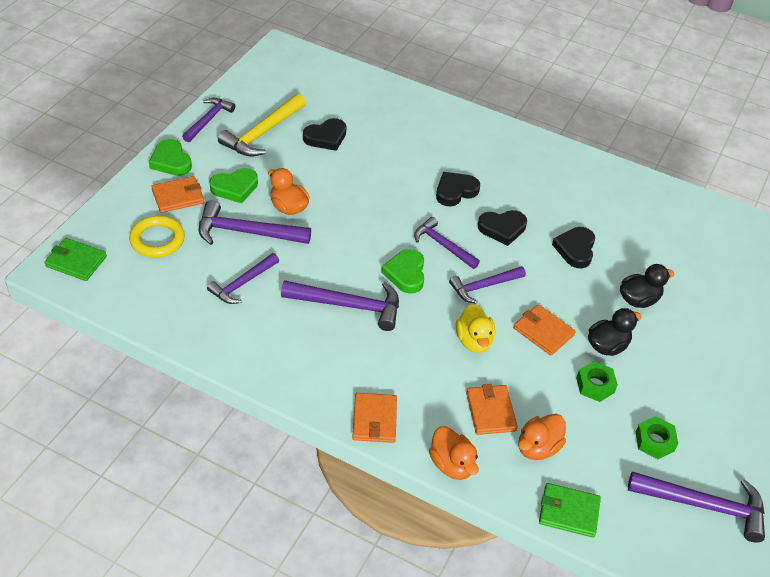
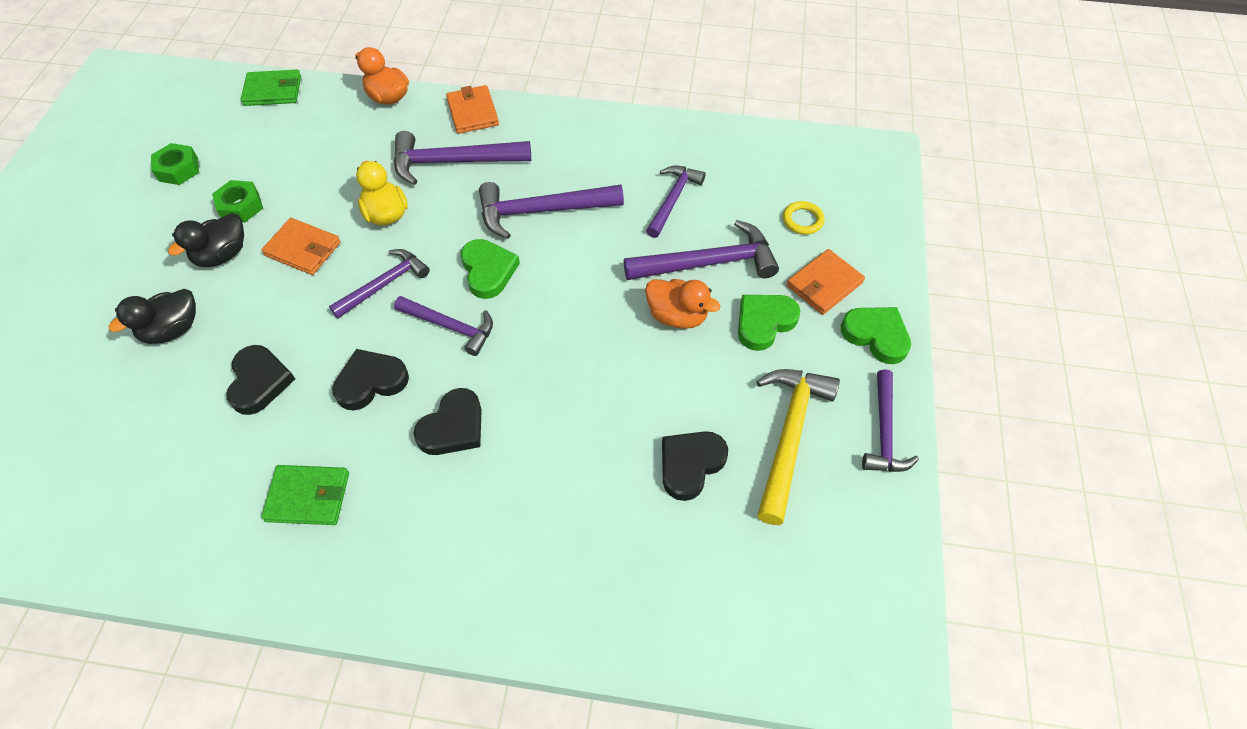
camera: 165 degrees right, 10 degrees up
(76, 261) = (865, 169): green wallet -> green wallet (308, 496)
(157, 240) = (802, 220): yellow ring -> yellow ring, size x0.61
(490, 411) = (356, 150): orange wallet -> none
(538, 447) = (304, 132): orange duck -> none
(704, 506) = (136, 127): purple hammer -> purple hammer (453, 162)

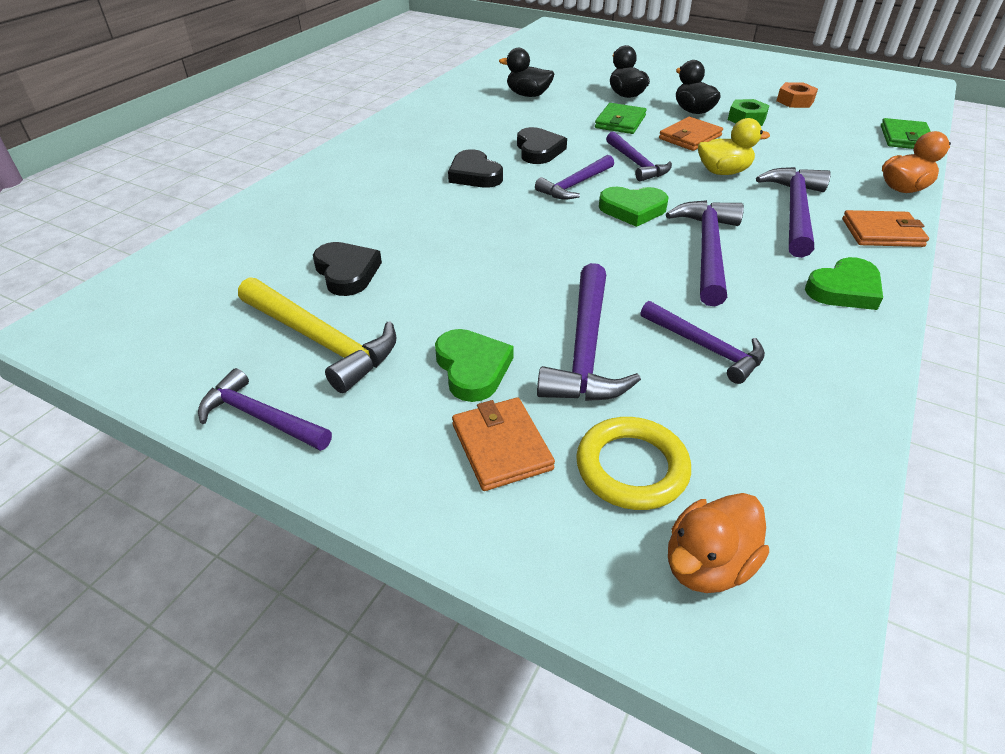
camera: 110 degrees right, 15 degrees down
(178, 169) = (795, 101): green nut -> orange nut
(182, 445) = (528, 95): none -> black duck
(259, 382) = (563, 116): black heart -> none
(308, 496) = (459, 125): green wallet -> green wallet (620, 122)
(677, 316) = (519, 306): orange duck -> orange duck (707, 564)
(802, 220) = (631, 467): yellow ring -> yellow ring, size x1.65
(876, 335) = (388, 468): green heart -> green heart (844, 289)

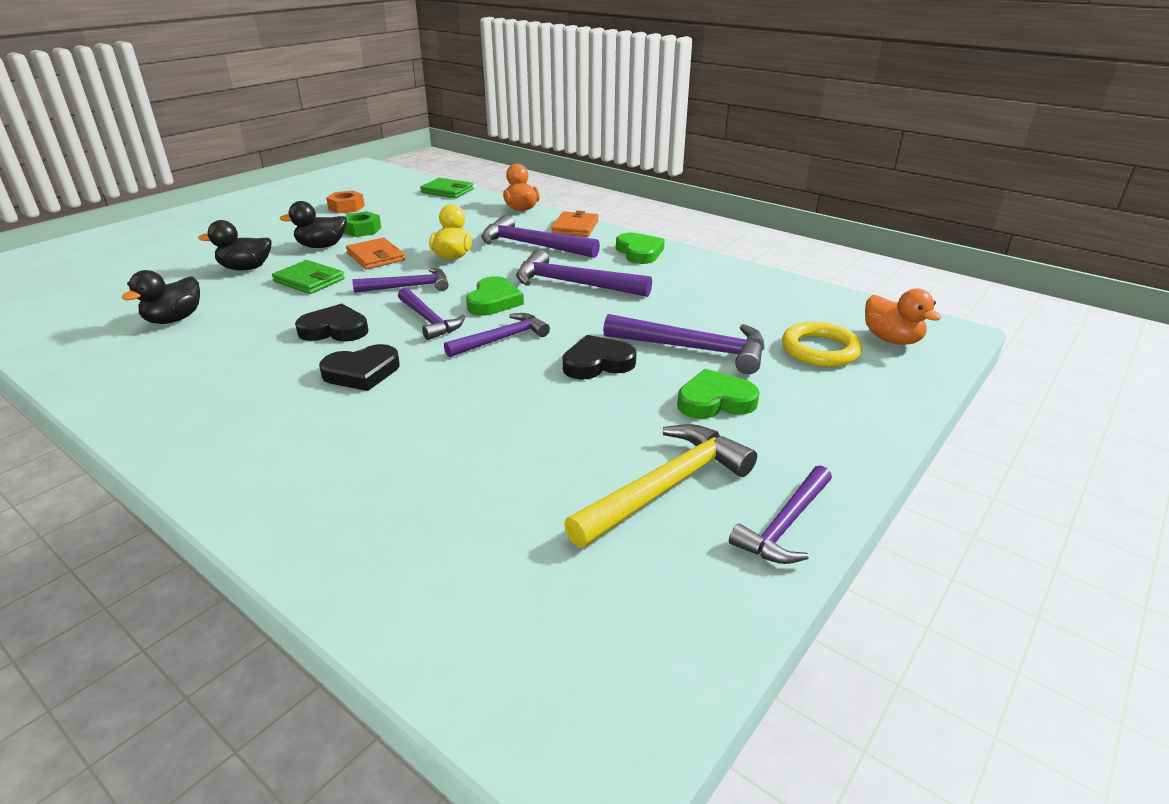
camera: 80 degrees left, 10 degrees down
(347, 272) = (539, 469): black heart -> black heart (597, 363)
(501, 446) = (807, 396): orange wallet -> none
(705, 348) = (697, 306): purple hammer -> purple hammer (502, 339)

